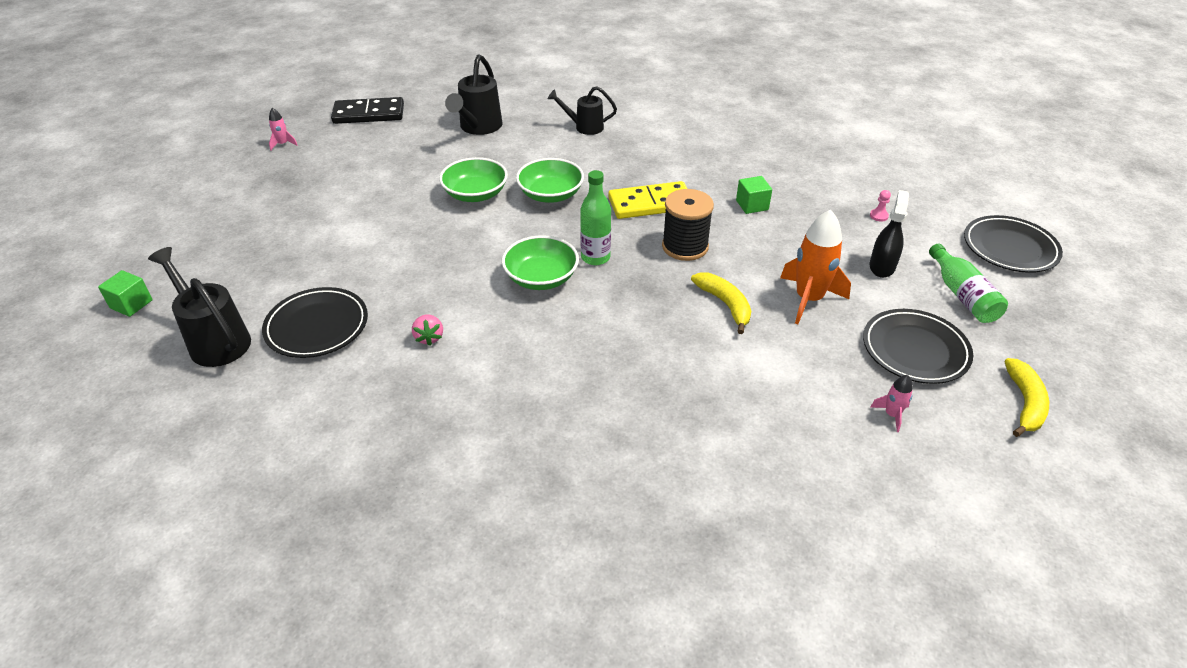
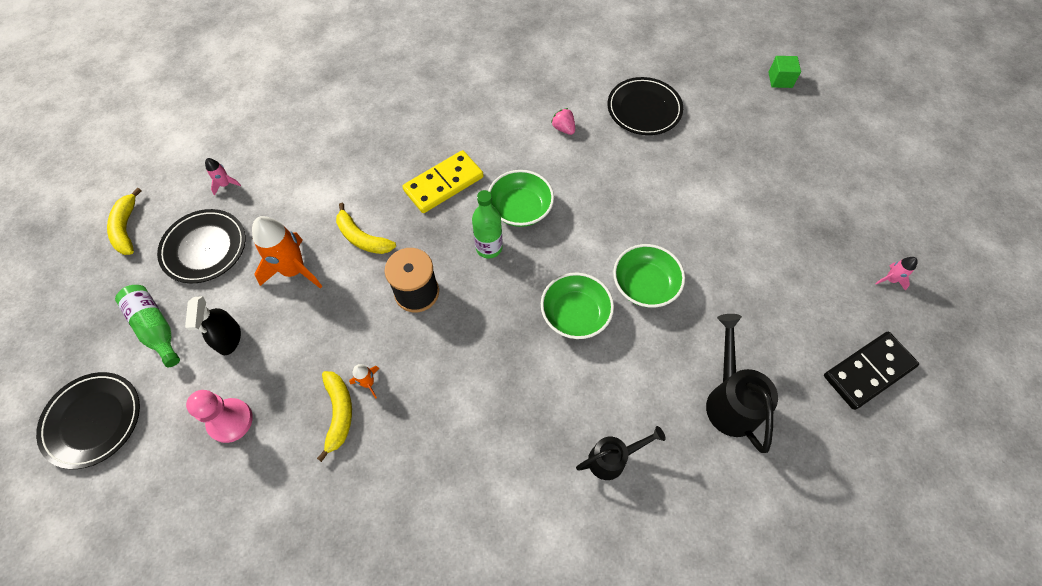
camera: 155 degrees right, 20 degrees up
(215, 340) = (696, 77): black watering can -> none
(650, 204) = (472, 341): yellow domino -> yellow domino (444, 184)
(752, 205) = (368, 383): green cube -> orange rocket
(782, 196) = (339, 413): none -> yellow banana
(878, 216) = (230, 421): pink pawn -> pink pawn, size x2.20

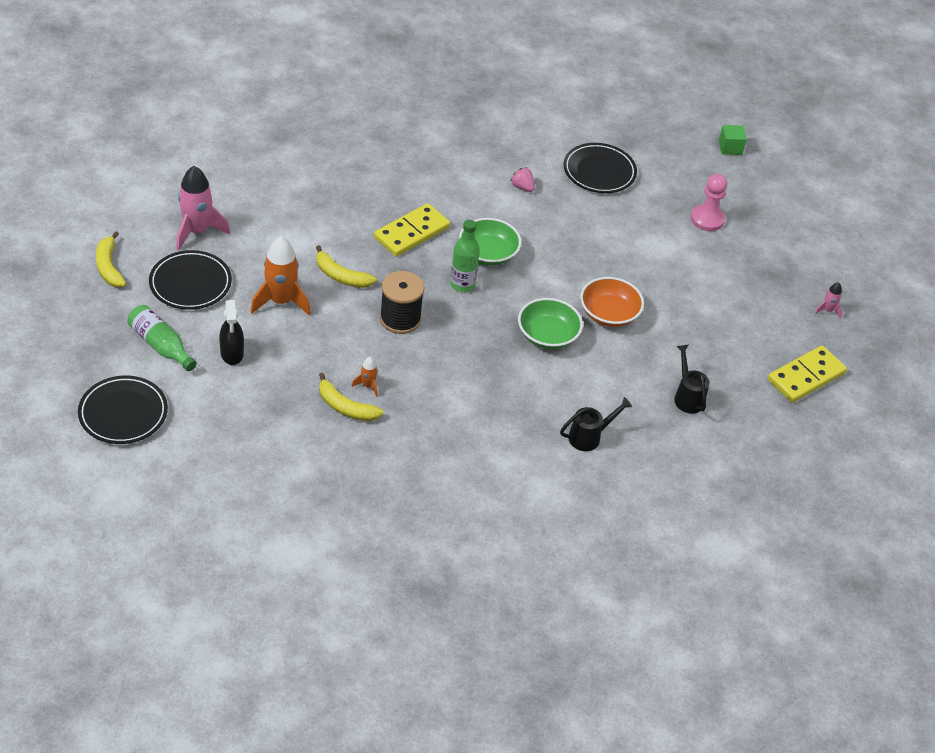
camera: 10 degrees left, 15 degrees down
(225, 184) = (197, 231): pink rocket -> pink rocket, size x2.14
(230, 421) = (249, 413): pink pawn -> pink pawn (707, 219)
(339, 413) = (345, 407): yellow banana -> yellow banana turned 135 degrees clockwise
(645, 285) = (609, 314): green bowl -> orange bowl
(730, 400) = (687, 397): black watering can -> black watering can, size x0.66
(868, 371) = (806, 377): black domino -> yellow domino

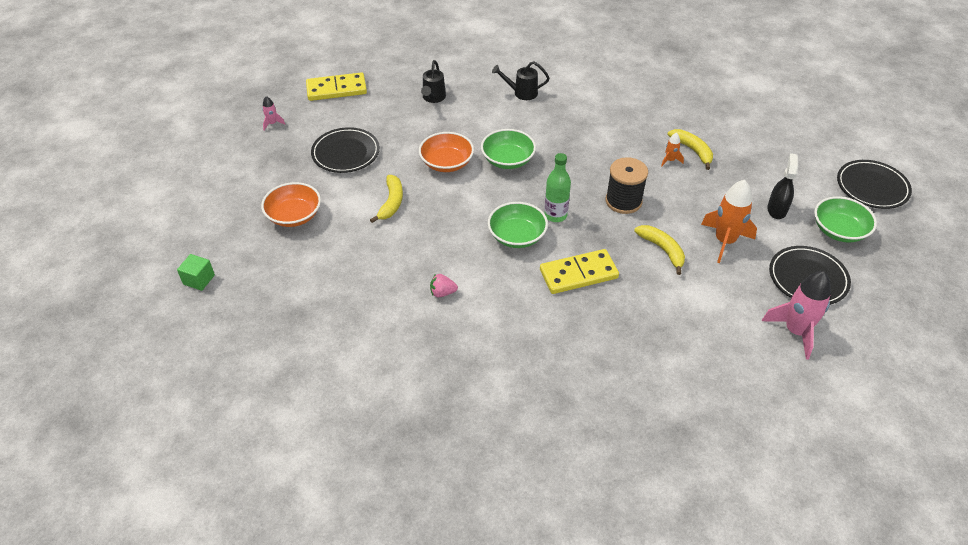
camera: 150 degrees left, 0 degrees up
(109, 267) = (889, 315): yellow banana -> yellow banana (391, 203)
(161, 345) = (839, 230): green bottle -> green bowl
(522, 187) = (442, 293): pink strawberry -> pink strawberry turned 105 degrees clockwise
(599, 171) = (353, 289): black plate -> black plate (346, 153)
(707, 219) = (294, 215): pink pawn -> orange bowl

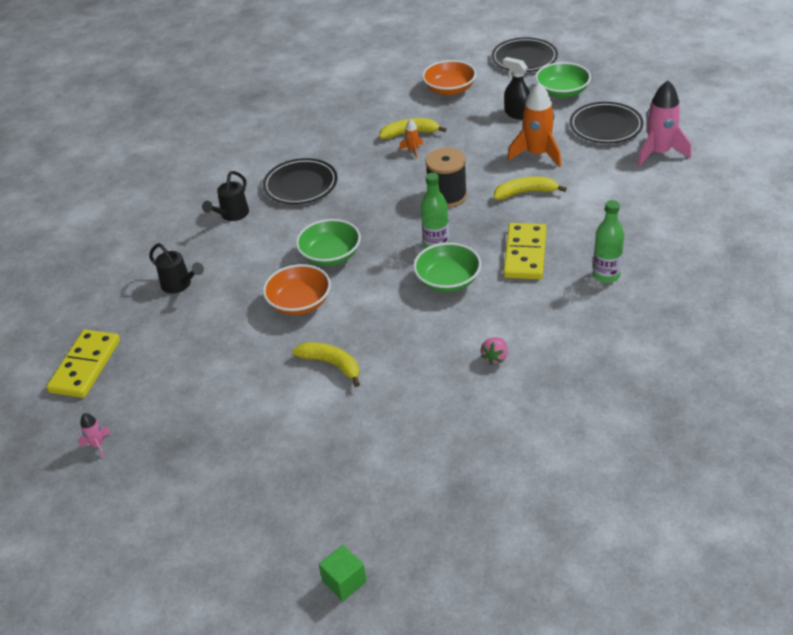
camera: 60 degrees left, 5 degrees down
(294, 215) = (292, 459): orange bowl -> orange bowl (449, 89)
(346, 153) = (215, 385): black plate -> black plate (300, 185)
(583, 337) = (606, 275): none -> green bottle

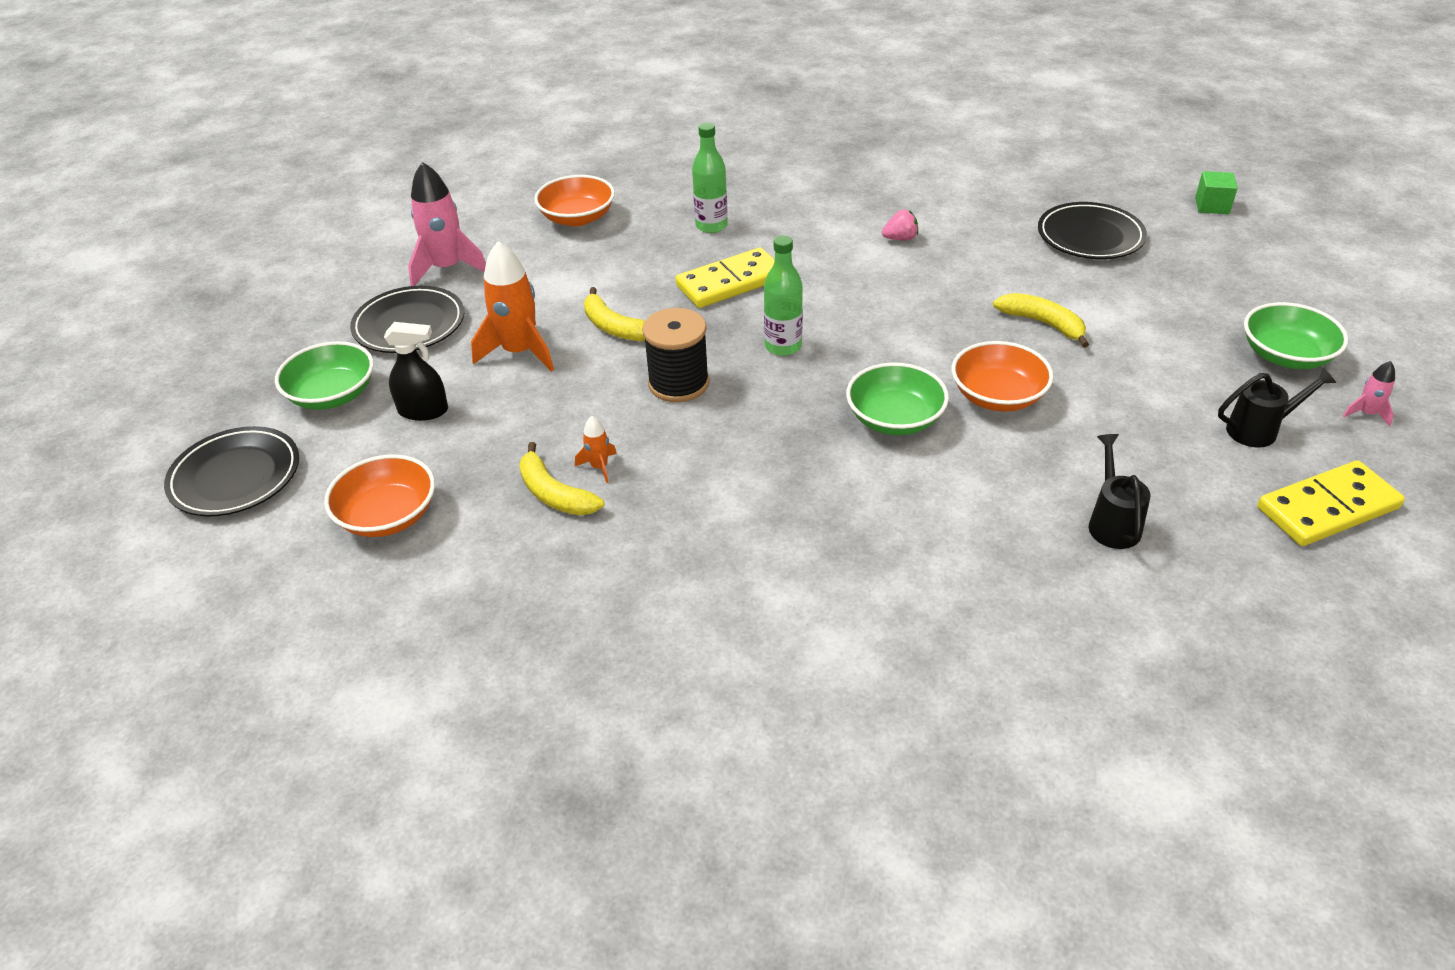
camera: 130 degrees left, 0 degrees up
(232, 215) = (931, 570): black watering can -> black watering can (1259, 430)
(300, 185) = (789, 538): black plate -> black plate (1090, 236)
(331, 364) = (1043, 323): yellow banana -> yellow banana turned 135 degrees clockwise
(448, 280) = (831, 311): green bowl -> green bowl (1286, 355)
(517, 114) = (423, 411): black spray bottle -> black spray bottle turned 90 degrees counterclockwise
(677, 221) = (577, 218): none -> orange bowl

